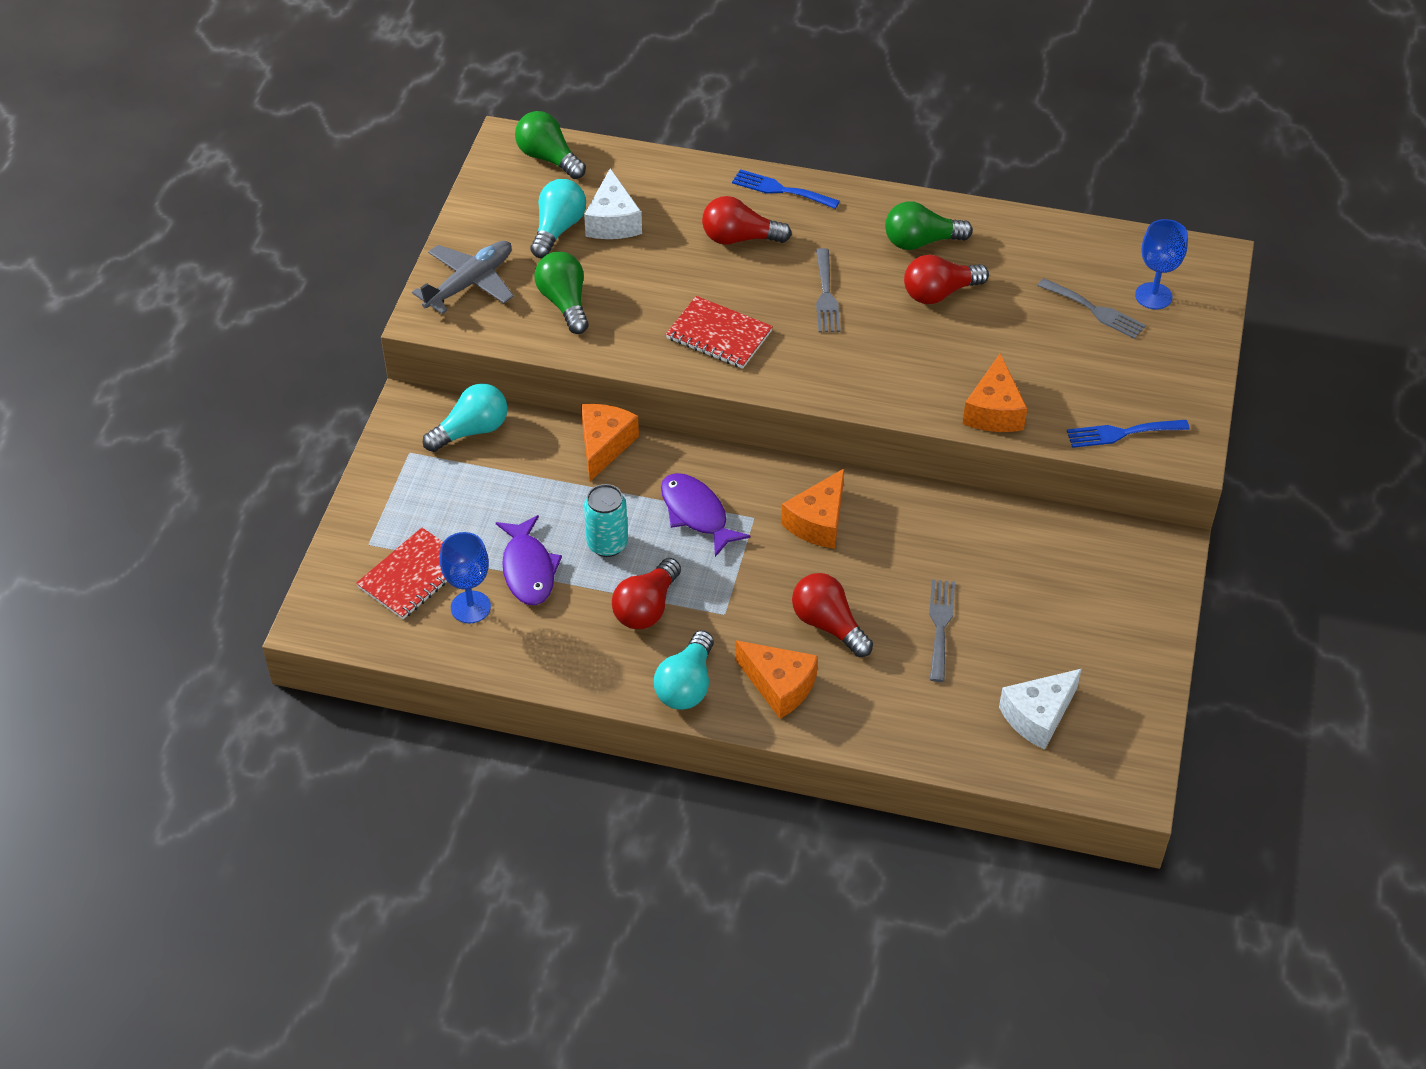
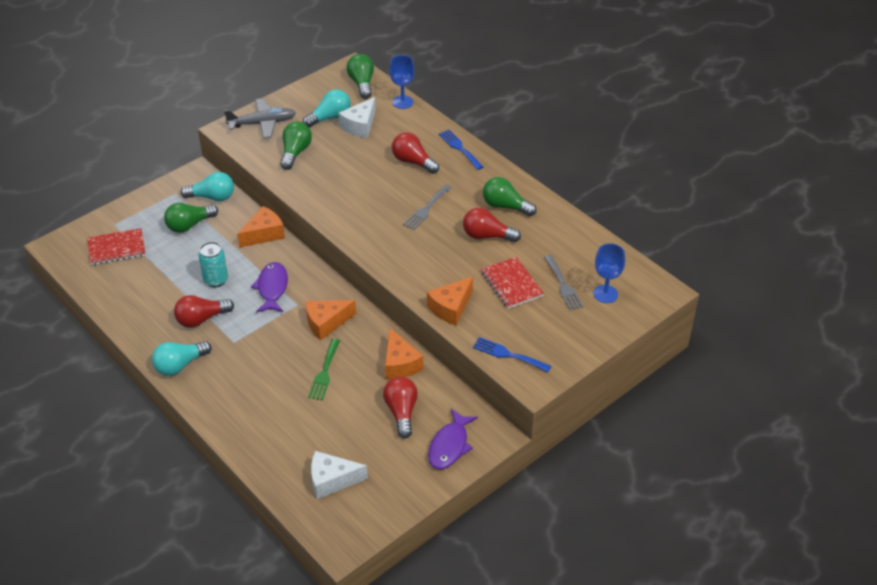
camera: 35 degrees right, 5 degrees down
(470, 607) = (125, 276): blue goblet -> blue goblet (402, 102)
(483, 487) = (189, 225): none -> green light bulb
(528, 569) = (168, 272): purple fish -> purple fish (450, 446)
(719, 335) = (352, 202): red notebook -> red notebook (511, 284)
(779, 686) = (222, 390): orange cheese -> orange cheese (400, 364)
(828, 625) = (277, 375): red light bulb -> red light bulb (401, 412)
(885, 587) = (324, 372): none -> green fork
(940, 625) = (331, 407): grey fork -> none

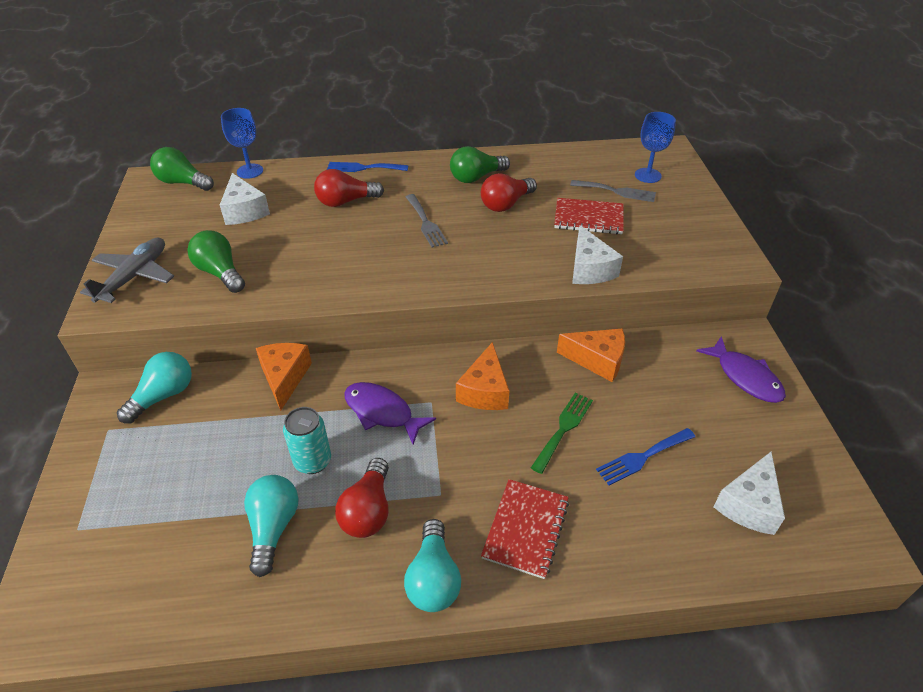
camera: 55 degrees left, 0 degrees up
(116, 248) = (128, 549): red notebook -> red notebook (525, 529)
(189, 225) = (184, 442): green light bulb -> none
(324, 372) = (563, 429): green fork -> green fork turned 105 degrees counterclockwise
(330, 117) = (201, 224): turquoise light bulb -> turquoise light bulb (273, 528)
(401, 412) = (672, 392): red light bulb -> none
(450, 308) = (589, 269): orange cheese -> white cheese
(508, 355) = (688, 261): blue fork -> blue fork (642, 457)

